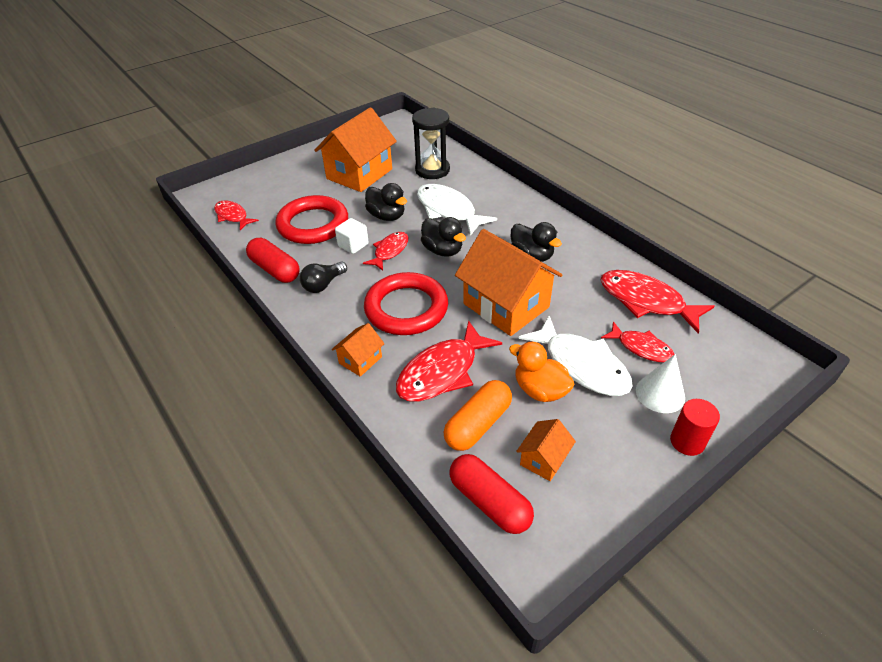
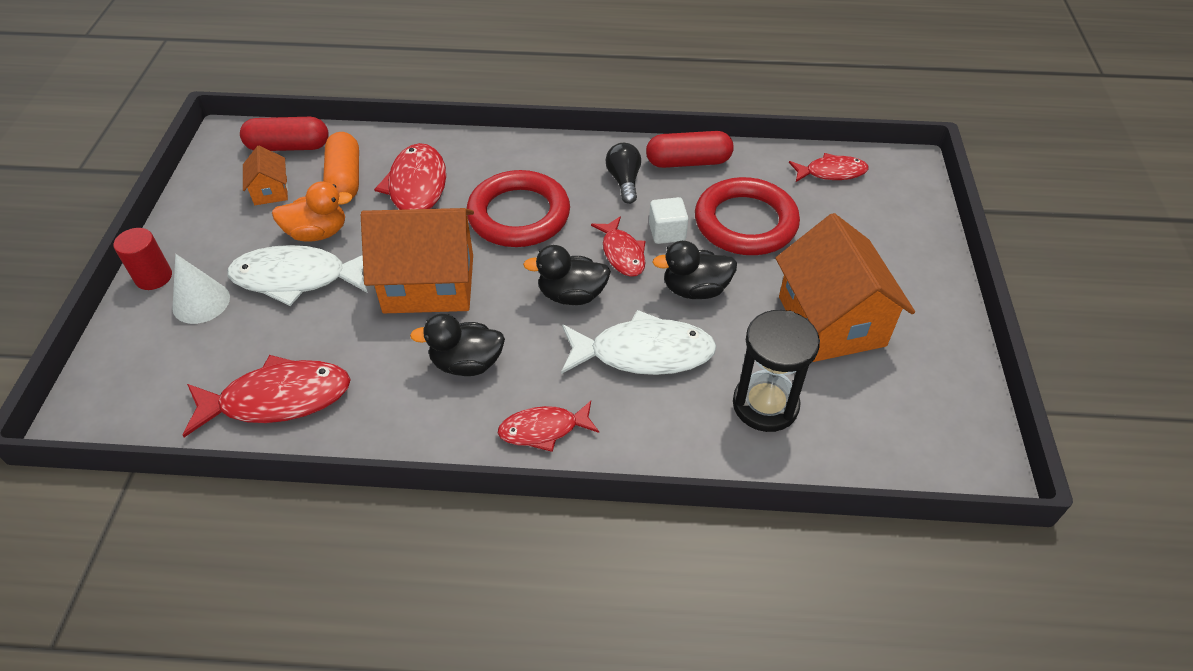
camera: 130 degrees right, 5 degrees up
(360, 360) = (495, 155): orange house -> none
(641, 348) = (248, 336): red fish -> red fish (543, 430)

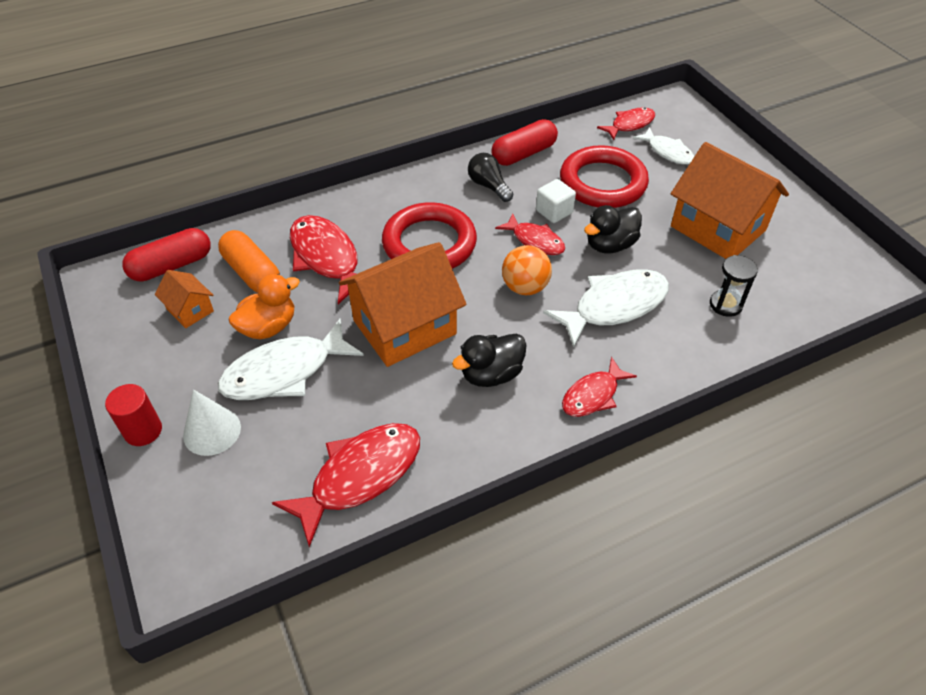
camera: 30 degrees left, 0 degrees up
(571, 295) = (525, 287): black duck -> orange ball
(765, 405) = (725, 304): black hourglass -> black hourglass, size x0.60
(848, 217) = (667, 152): none -> white fish

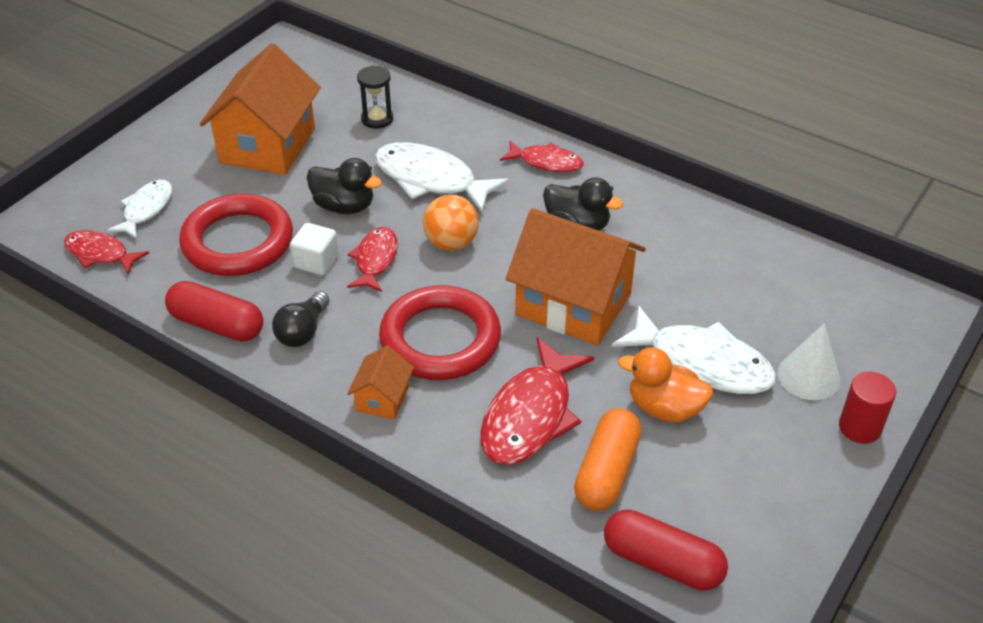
camera: 120 degrees left, 5 degrees down
(190, 310) = (704, 494): orange house -> orange house (382, 399)
(360, 476) = (748, 258): red fish -> none

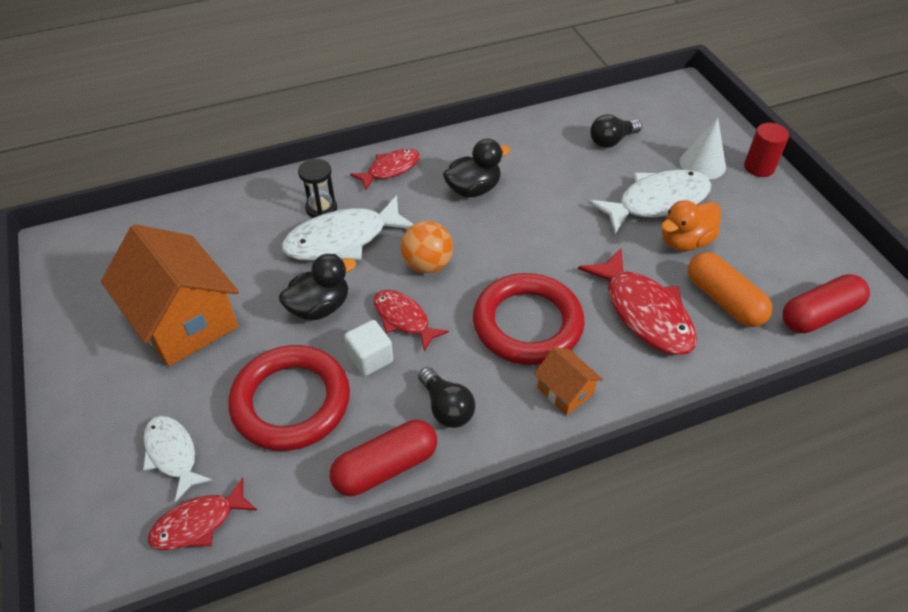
camera: 55 degrees left, 5 degrees up
(377, 119) = (233, 234): black hourglass -> black hourglass (321, 208)
(573, 304) = (551, 233): orange house -> none
(762, 289) = (611, 141): none -> black light bulb

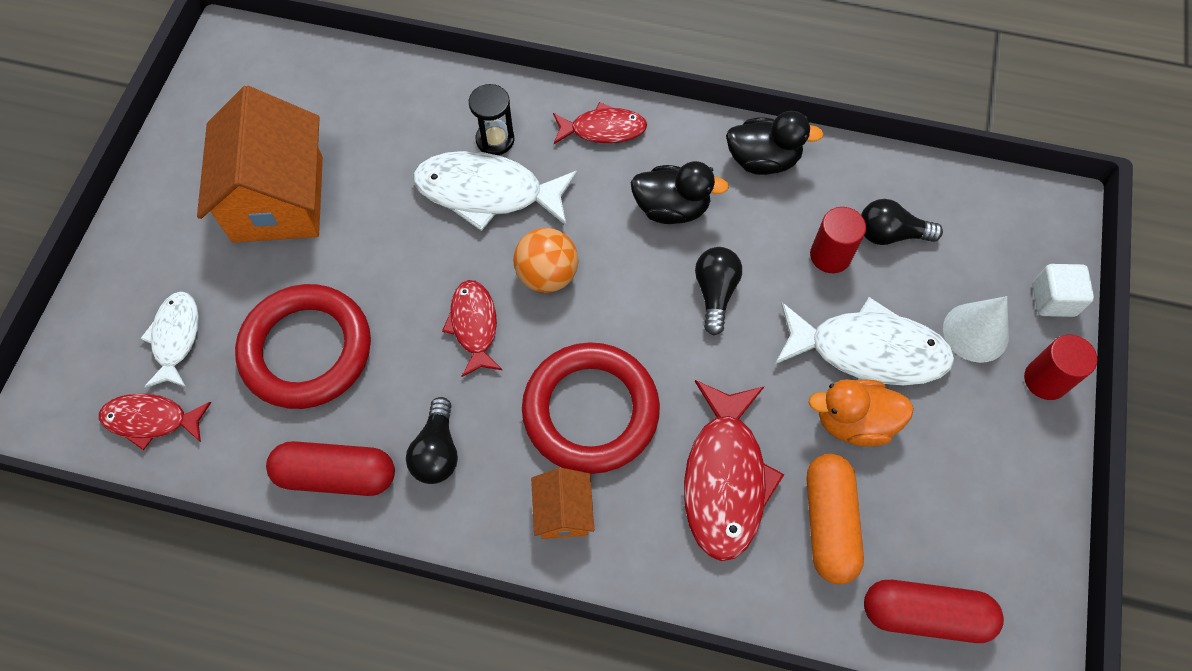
camera: 35 degrees right, 15 degrees up
(319, 307) = (406, 261): black duck -> black duck (763, 160)
(370, 358) = (409, 350): white cube -> white cube (1053, 299)
(542, 219) = (715, 293): none -> black light bulb
(589, 167) = (830, 255): none -> red cylinder

